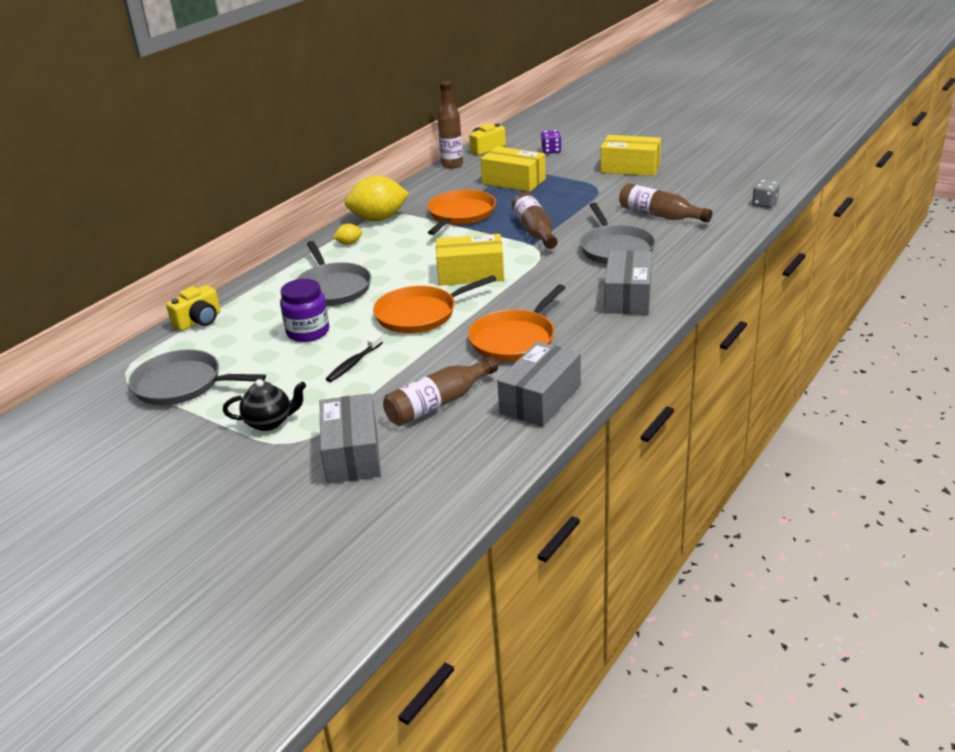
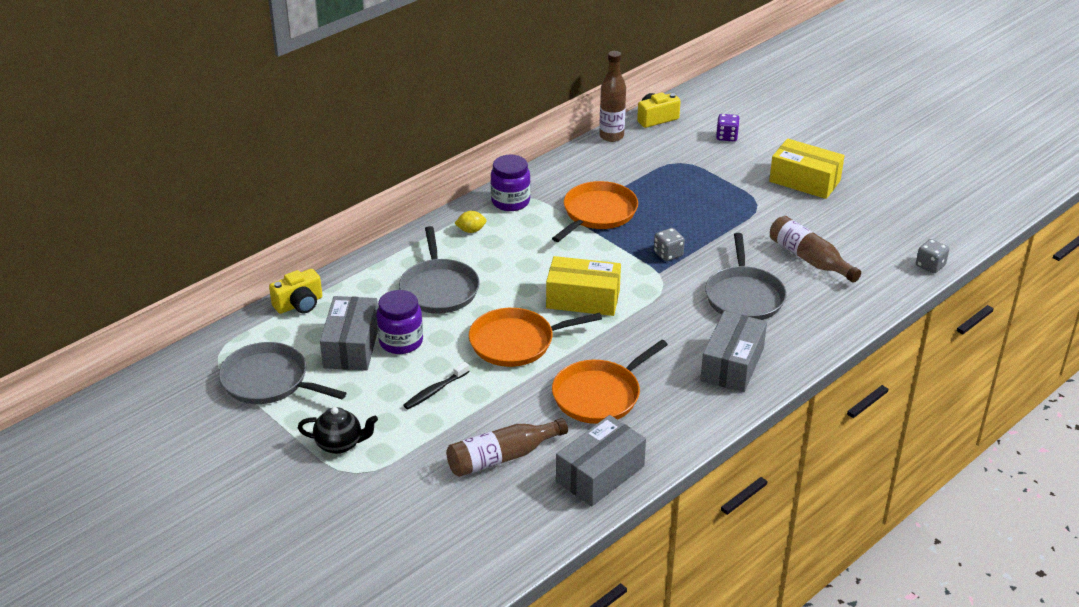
camera: 10 degrees right, 5 degrees up
(352, 454) = (406, 498): grey box -> grey box (351, 346)
(378, 219) = (510, 201): yellow lemon -> purple jar
(513, 181) = (670, 175): yellow box -> none
(535, 231) = (668, 254): brown bottle -> grey dice

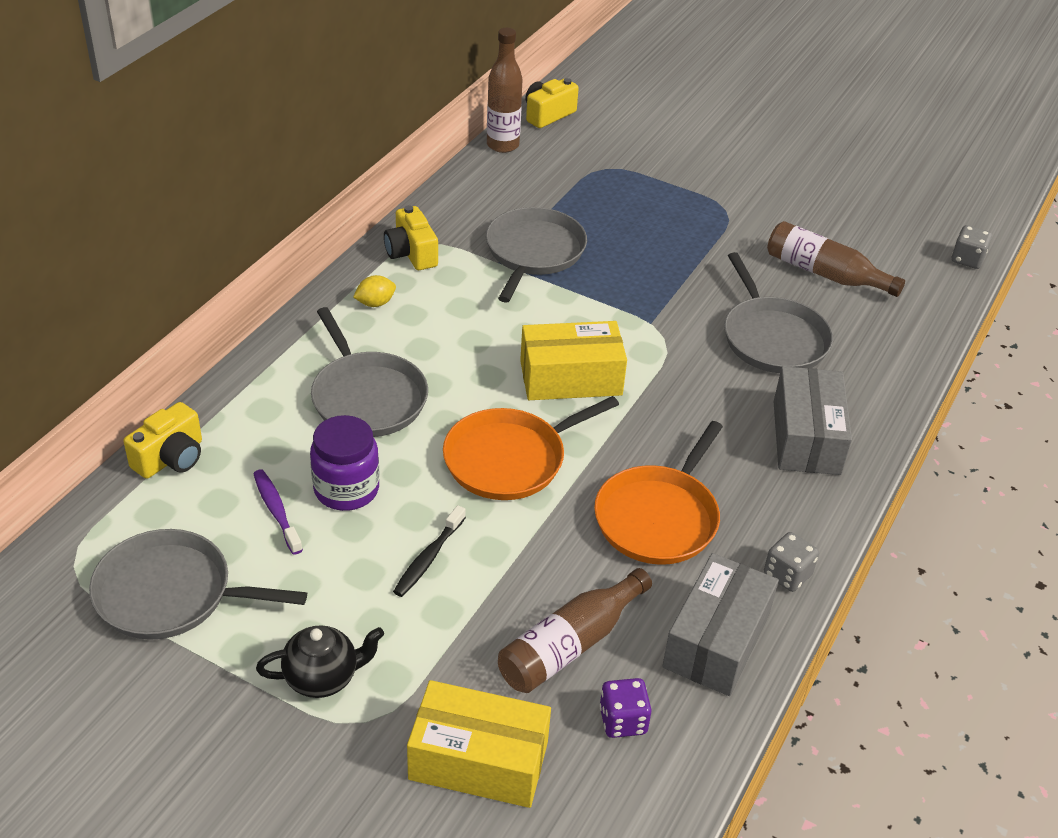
camera: 20 degrees left, 5 degrees up
(351, 346) = (276, 511): grey box -> purple toothbrush
(510, 201) = (411, 253): purple jar -> yellow camera
(597, 213) = (533, 252): orange pan -> grey pan
(668, 254) = (650, 295): grey dice -> grey dice (787, 574)
(726, 137) = (645, 127): purple dice -> purple dice (623, 720)
(804, 181) = (766, 171): yellow box -> yellow box (478, 760)

